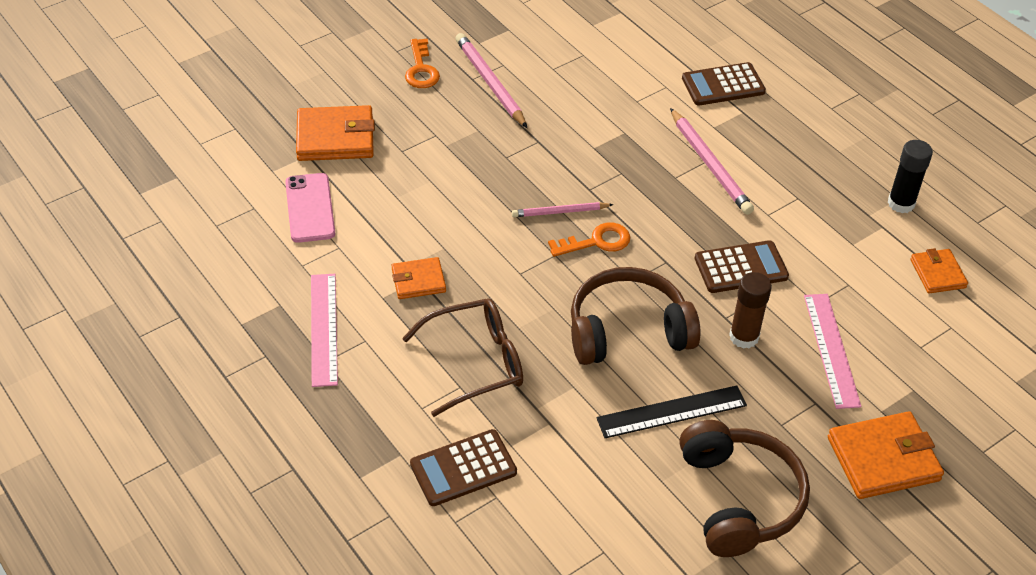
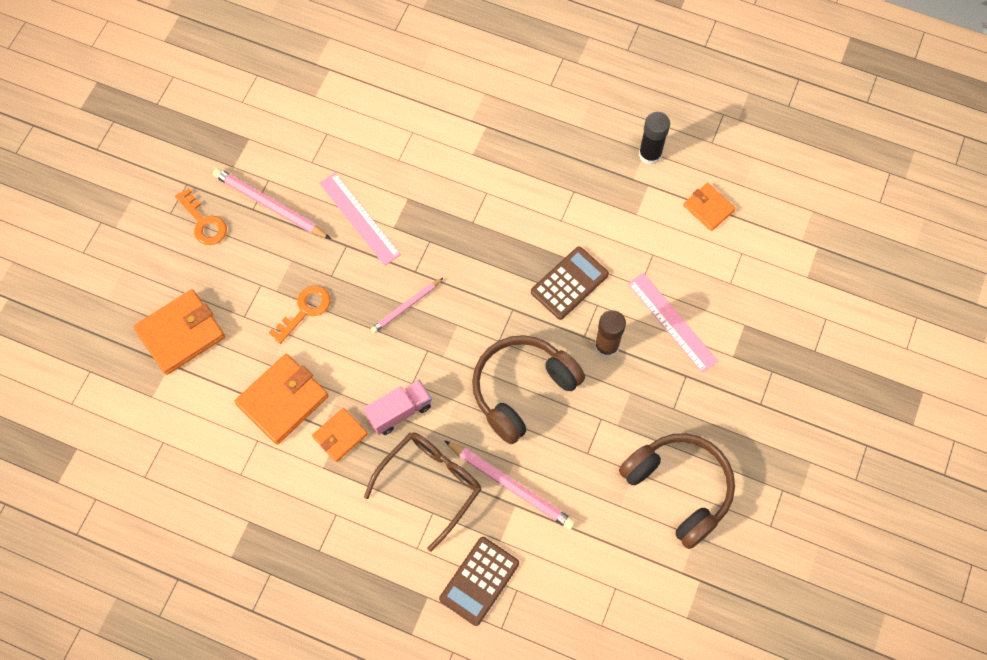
camera: 30 degrees left, 20 degrees up
(310, 208) = (208, 416): pink phone -> none
(324, 329) = (298, 523): pink ruler -> pink ruler (359, 218)
(490, 289) = (399, 412): none -> pink truck
(596, 241) = (451, 320): orange key -> orange key (305, 310)
(672, 412) = (594, 443): black ruler -> none
(710, 164) = (491, 195): pink pencil -> pink pencil (511, 486)
(723, 85) = (455, 106): brown calculator -> none
(883, 459) = (755, 397): orange wallet -> orange wallet (282, 400)

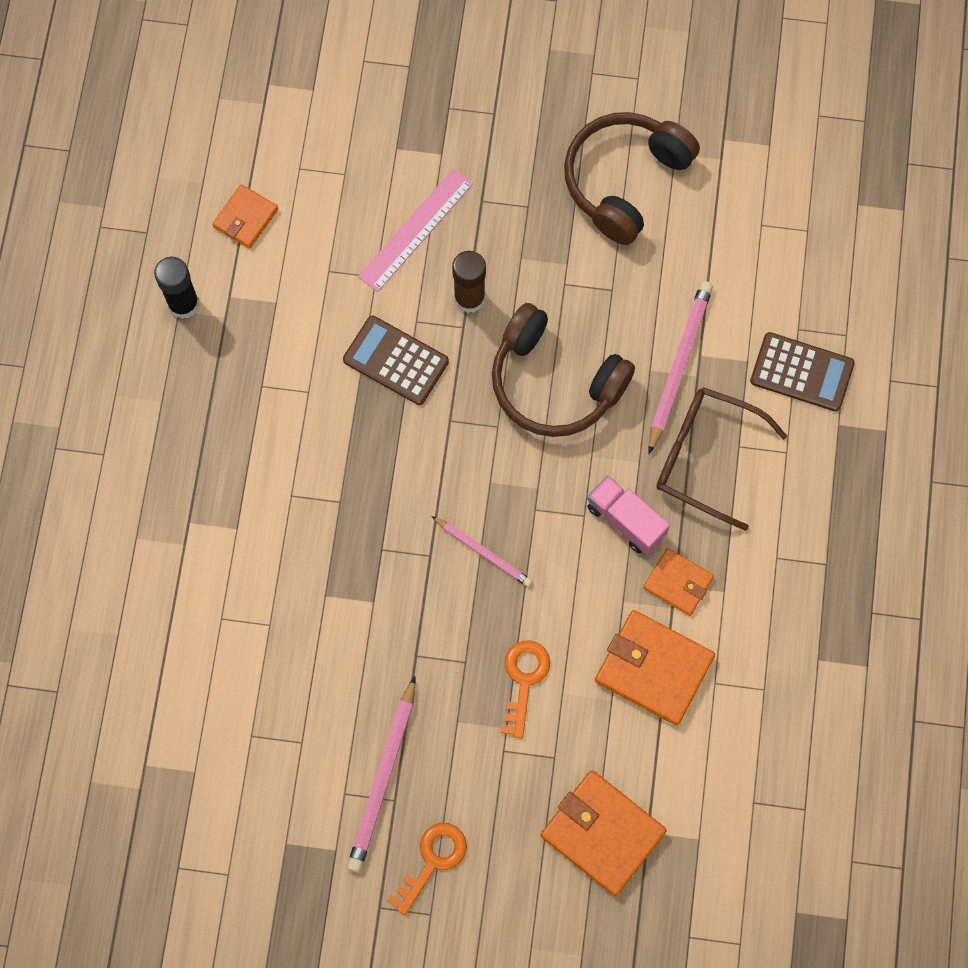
camera: 105 degrees left, 5 degrees up
(305, 310) = (524, 680): orange key -> orange key turned 75 degrees clockwise
(359, 218) = (372, 650): pink ruler -> none

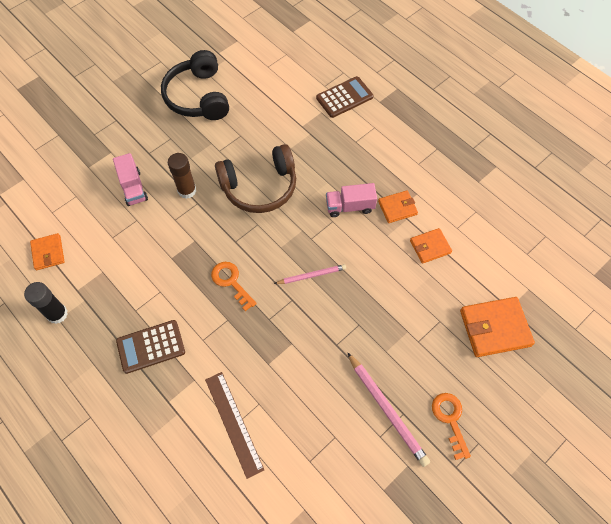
camera: 50 degrees left, 10 degrees down
(225, 616) = (234, 423): none -> brown ruler
(395, 361) = (184, 242): brown calculator -> brown calculator (151, 347)
(416, 230) = (133, 187): pink ruler -> pink truck
(524, 680) = (390, 305): orange key -> orange key (231, 282)
(624, 181) = (198, 97): brown headphones -> black headphones
(654, 668) = (430, 247): orange wallet -> orange wallet, size x0.59
(678, 365) = (298, 136): pink pencil -> none
(705, 457) = (349, 156): brown glasses -> none

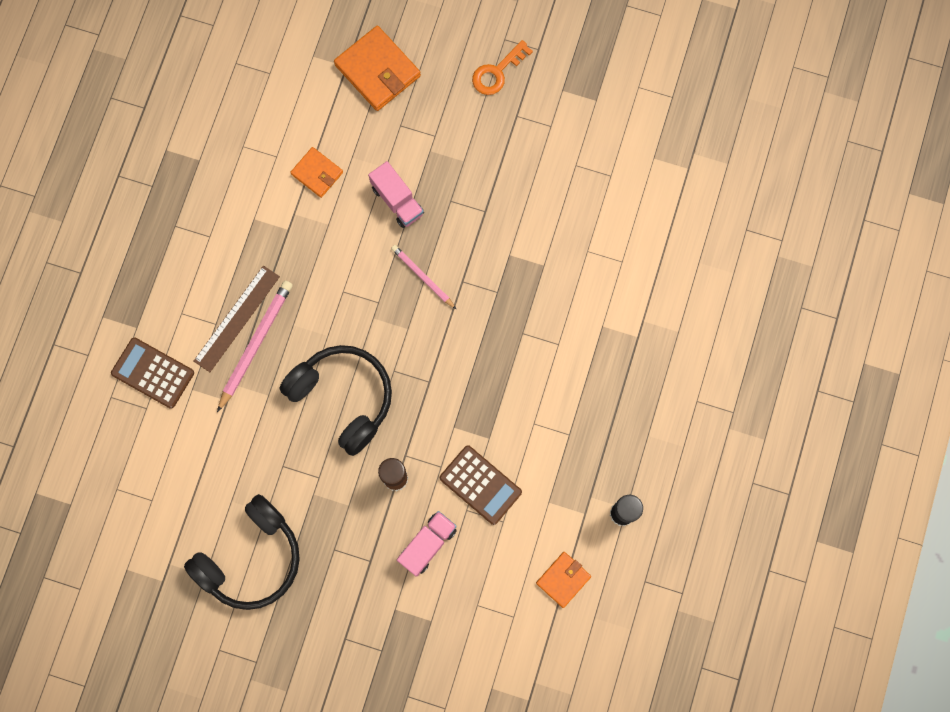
camera: 120 degrees left, 15 degrees up
(151, 347) = (596, 391): brown calculator -> brown calculator (480, 485)
(231, 282) = (479, 355): orange key -> none
(234, 423) = (619, 262): brown ruler -> brown ruler (236, 318)
(259, 187) = (343, 398): brown headphones -> black headphones
(350, 206) = (313, 282): pink truck -> pink truck (397, 200)
(387, 410) = (522, 132): pink pencil -> pink pencil (255, 344)
(397, 208) = (285, 230): orange wallet -> none

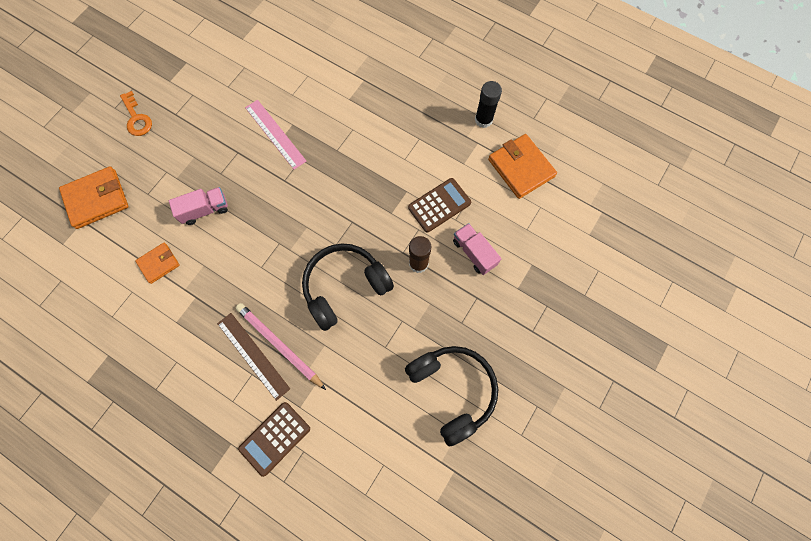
camera: 75 degrees left, 5 degrees down
(423, 277) = (271, 206): pink pencil -> none
(523, 249) = (275, 134): none -> pink ruler
(563, 579) = (521, 168): orange wallet -> orange wallet, size x1.69

